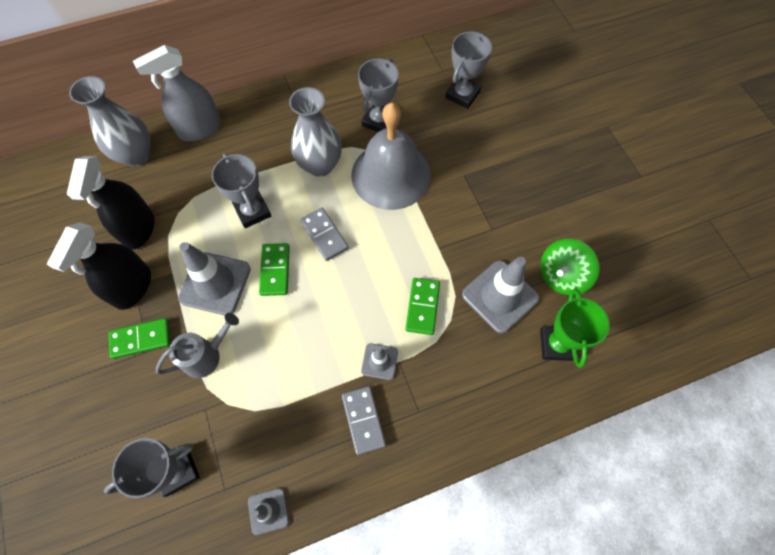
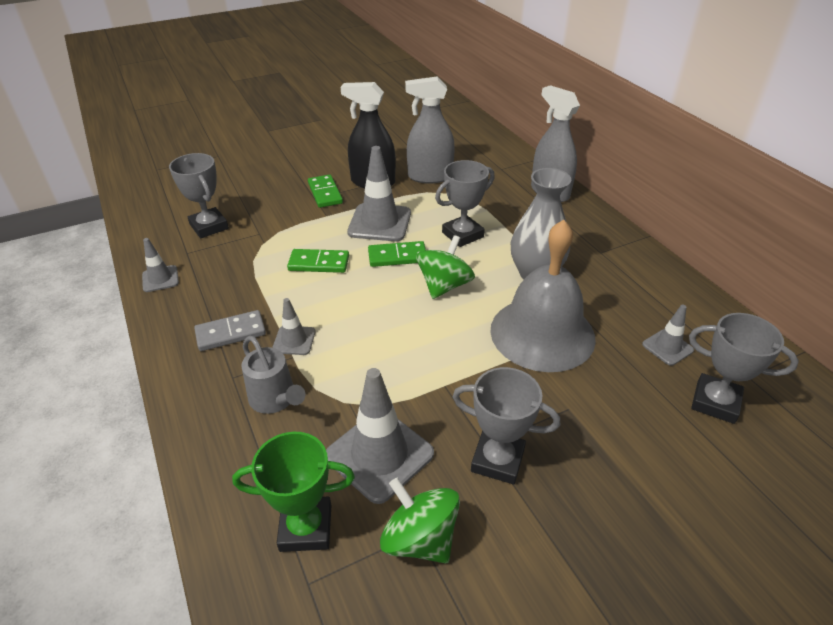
camera: 85 degrees right, 25 degrees down
(136, 155) = (506, 164): grey vase -> none
(139, 228) = (430, 176): black spray bottle -> grey spray bottle
(206, 355) = (308, 227): grey watering can -> grey watering can (276, 400)
(324, 235) = (444, 285): grey domino -> green spinning top
(379, 121) = (622, 317): grey trophy -> grey trophy (497, 460)
(413, 104) = (667, 347): none -> grey traffic cone
(422, 307) = (361, 373): green domino -> green domino (319, 263)

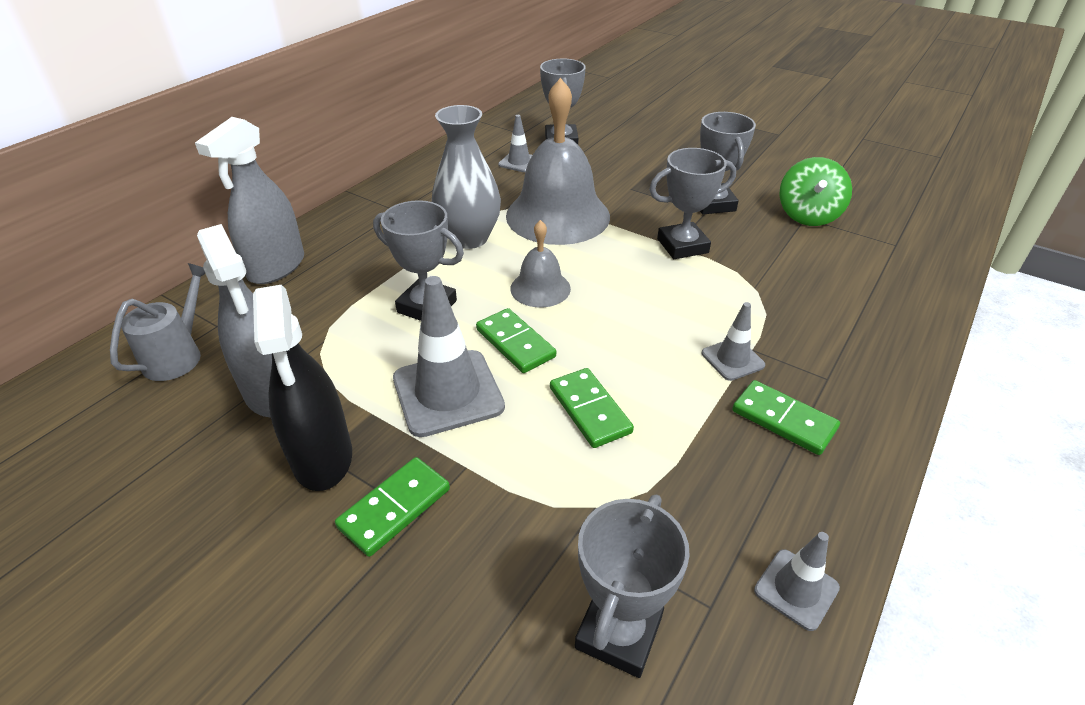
camera: 120 degrees left, 0 degrees up
(231, 333) = (783, 420): grey domino -> green domino
(276, 400) = (809, 331): grey watering can -> grey watering can (178, 355)
(306, 528) = (871, 260): green trophy -> none
(379, 455) = (777, 252): grey traffic cone -> none
(439, 390) = (682, 246): none -> grey trophy
(444, 285) = (540, 288): green spinning top -> grey bell

